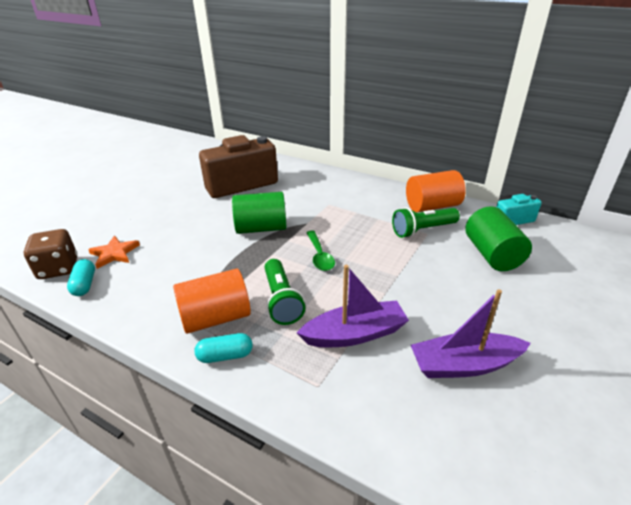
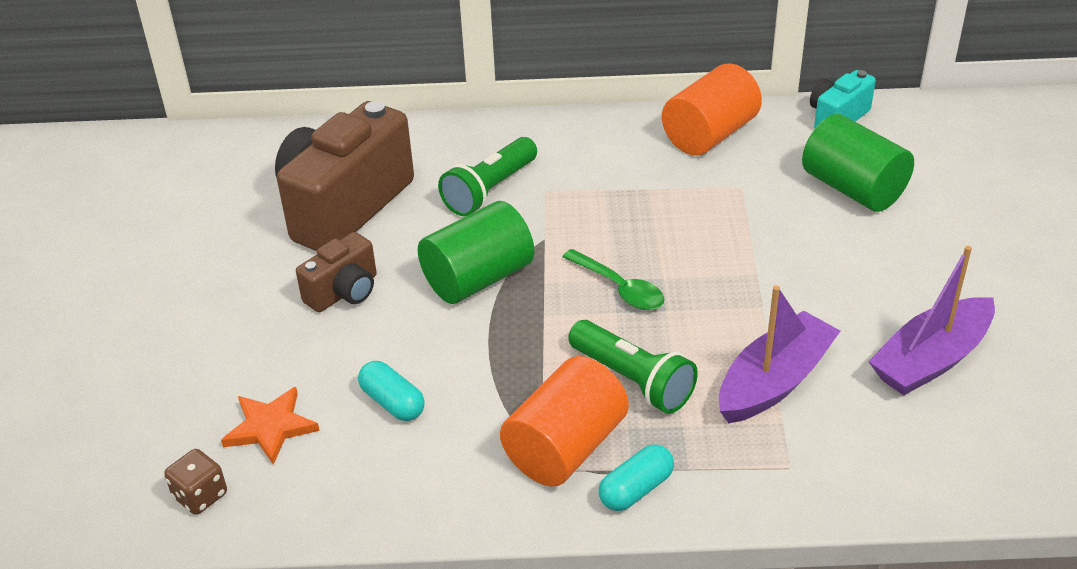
camera: 30 degrees left, 5 degrees up
(58, 268) = (200, 496): brown dice -> brown dice, size x0.61
(84, 284) = (288, 498): turquoise capsule -> turquoise capsule (392, 402)
(203, 214) = (344, 292): none -> brown camera
(423, 230) = (730, 184): green flashlight -> green flashlight (490, 190)

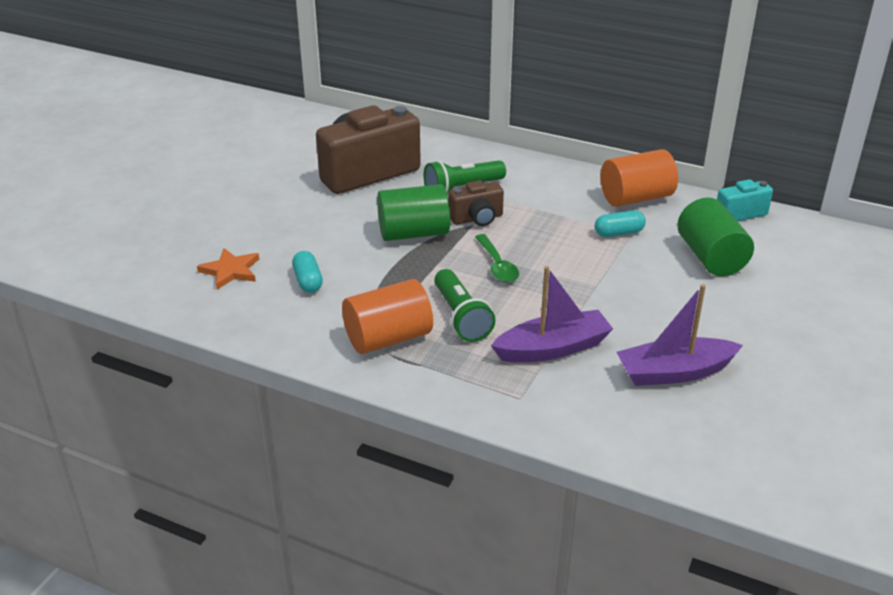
camera: 25 degrees right, 5 degrees down
(200, 496) = (166, 291): brown dice -> none
(344, 292) = (329, 216): brown camera -> brown camera (477, 219)
(636, 489) = (411, 375): turquoise capsule -> turquoise capsule (619, 233)

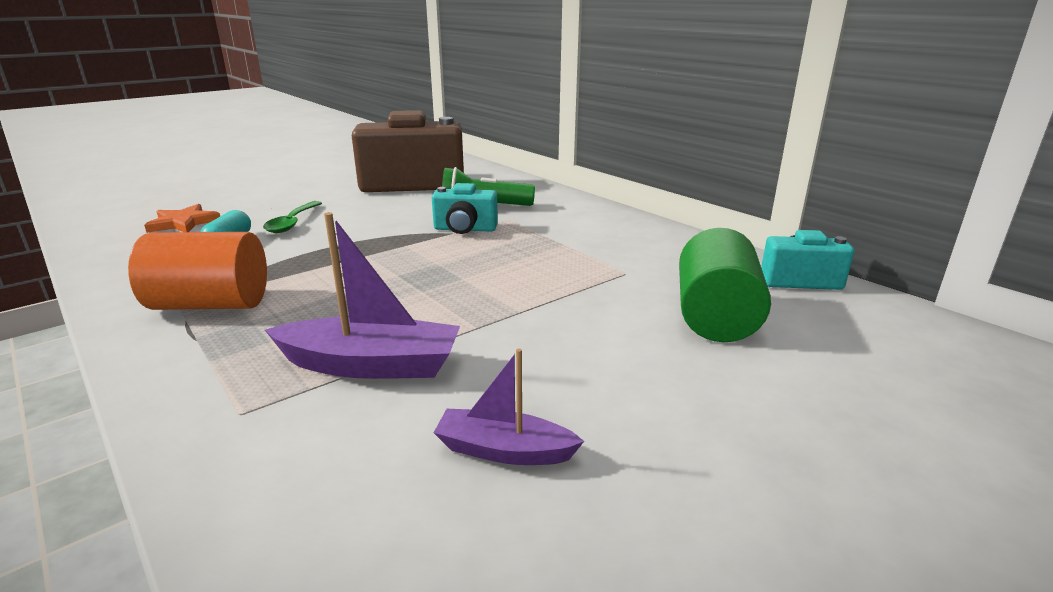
camera: 25 degrees right, 10 degrees down
(413, 233) = (385, 228): green cylinder -> none
(461, 317) = (316, 304): green flashlight -> none
(477, 219) = (465, 229): brown camera -> turquoise camera
(497, 265) = (429, 268): green spoon -> green spoon (292, 223)
(619, 233) = (611, 269): turquoise capsule -> none
(636, 198) = (668, 244): orange cylinder -> none
(674, 372) = (504, 450): purple boat -> purple boat, size x0.62

